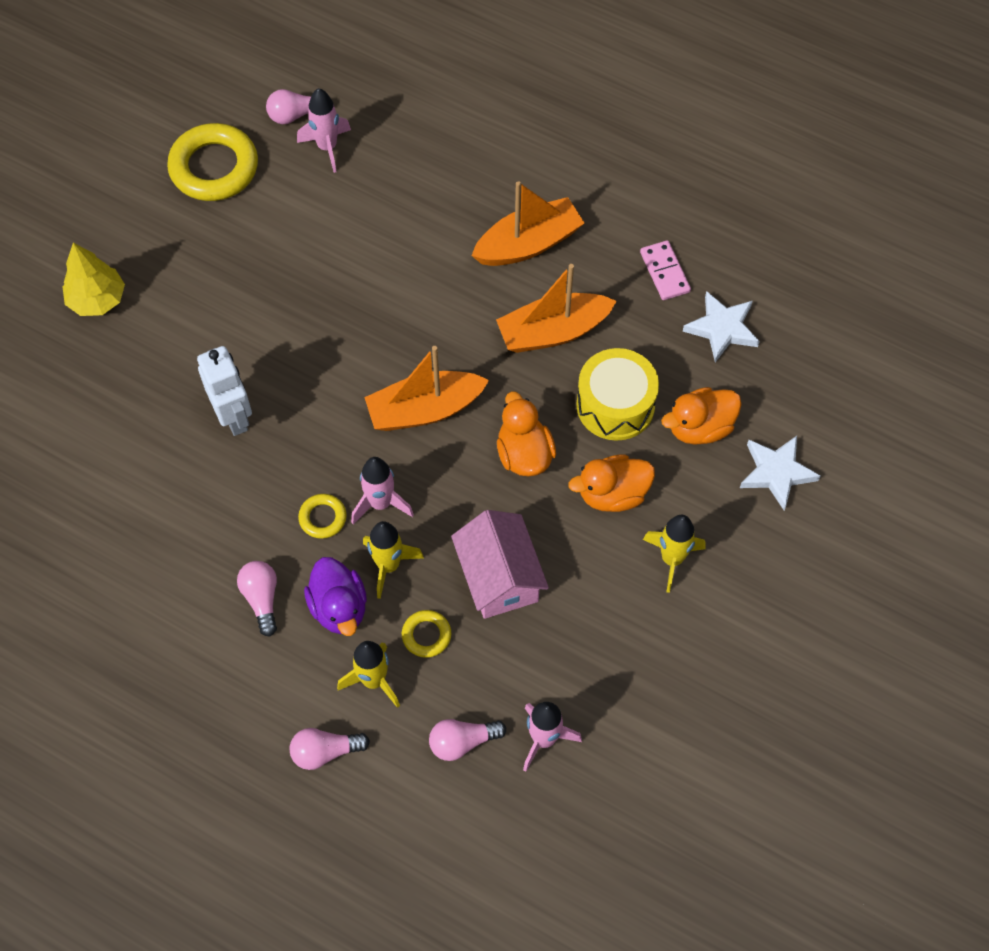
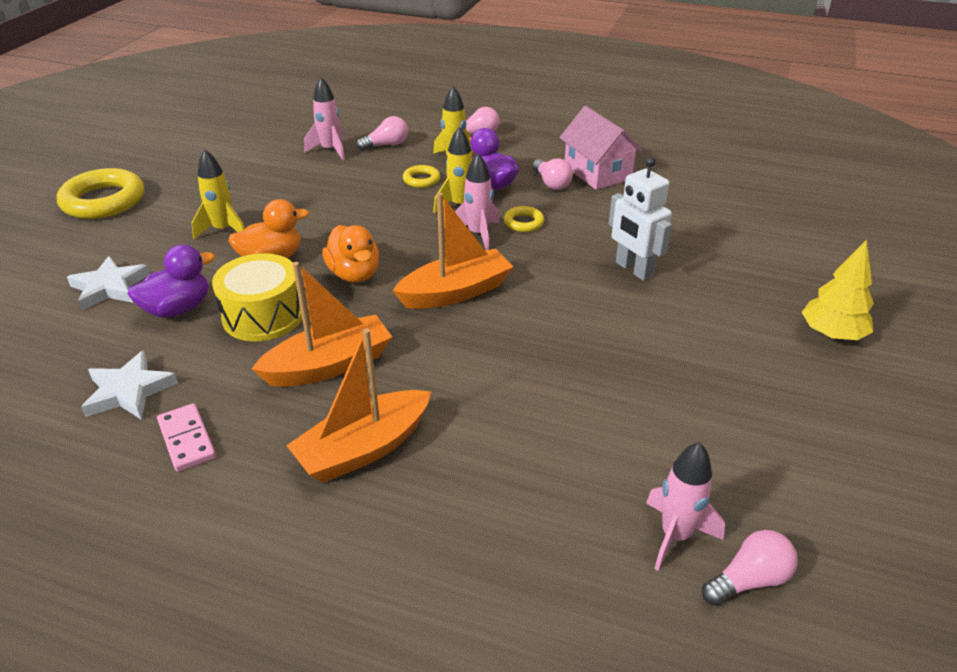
camera: 170 degrees right, 25 degrees down
(214, 168) = (812, 485): yellow ring -> yellow ring (103, 201)
(499, 577) = (369, 209): pink house -> pink house (597, 172)
(700, 427) = (178, 309): orange duck -> purple duck

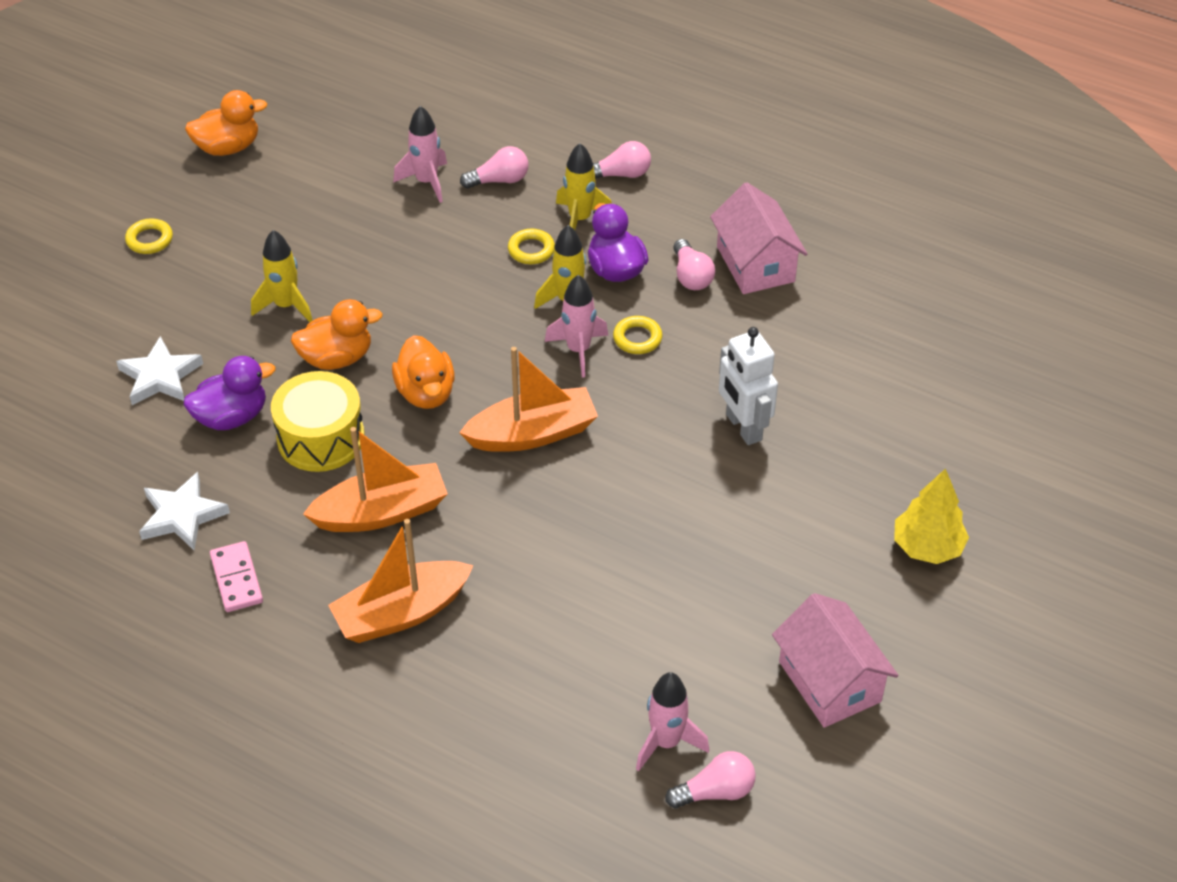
camera: 10 degrees right, 10 degrees up
(103, 201) = (149, 240): yellow ring -> yellow ring, size x0.48
(170, 145) = (228, 147): none -> orange duck
(808, 454) = (829, 681): none -> pink house

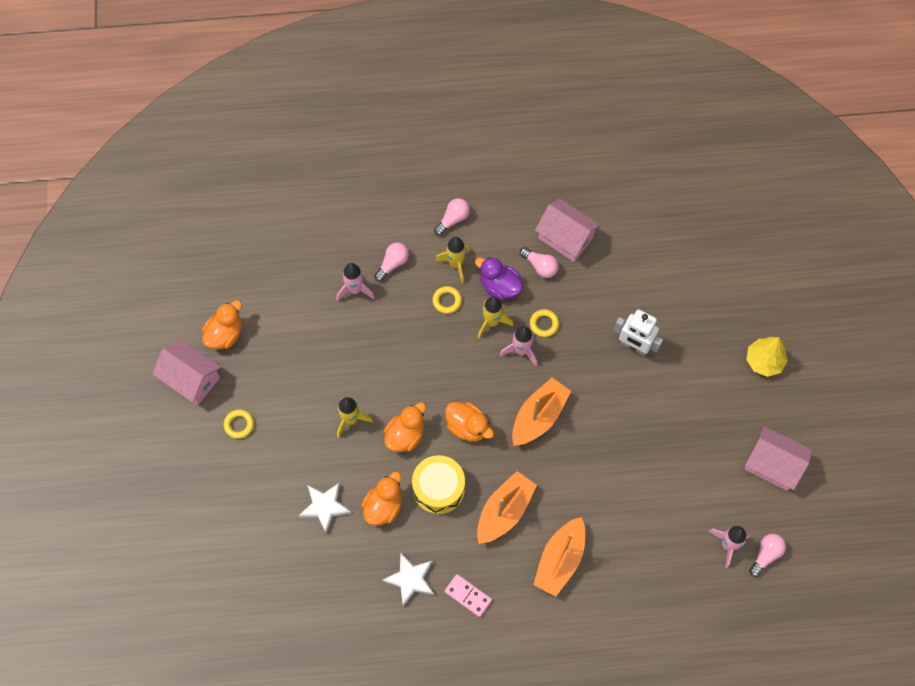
camera: 35 degrees left, 20 degrees up
(144, 168) = (191, 379): none -> pink house
(232, 417) = (383, 506): purple duck -> orange duck

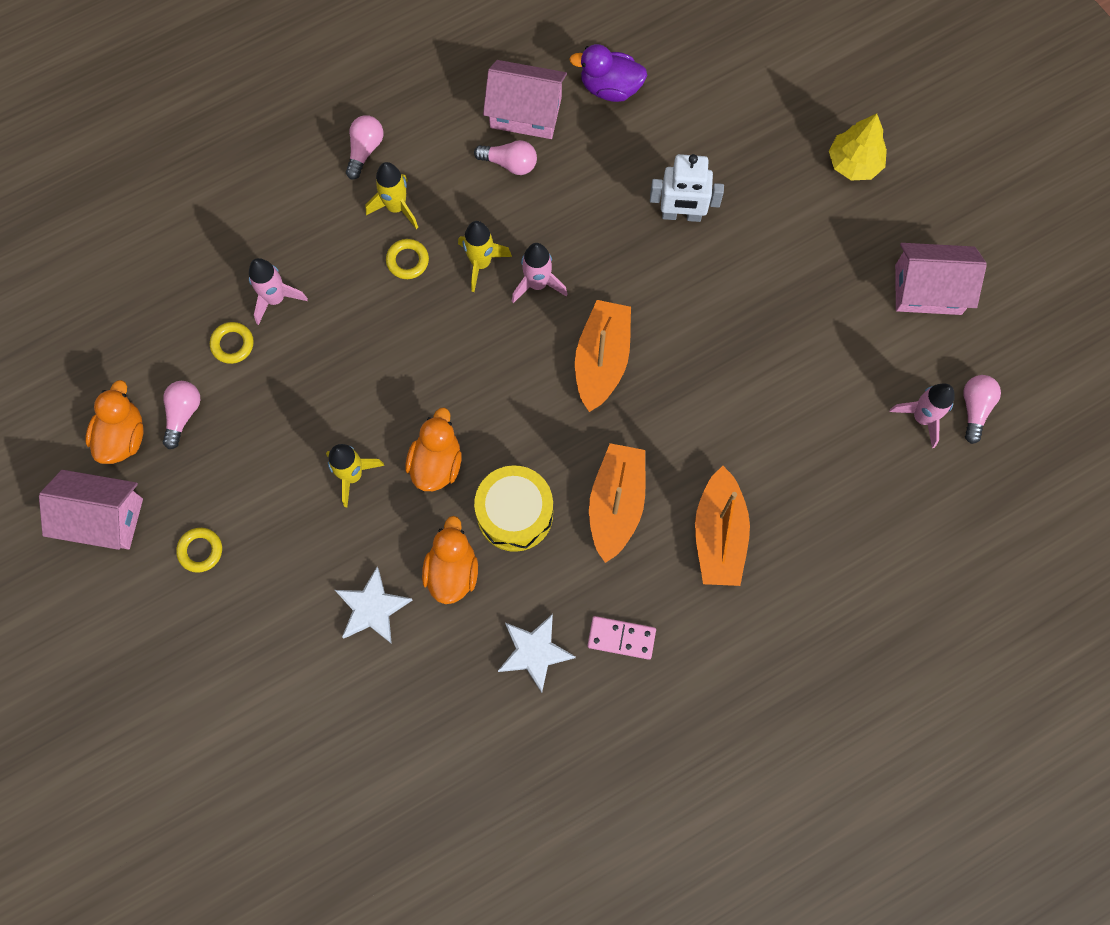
camera: 25 degrees left, 5 degrees up
(392, 264) = (311, 243): pink light bulb -> pink light bulb (183, 414)
(467, 427) = (514, 415): orange duck -> none
(499, 286) = (469, 212): purple duck -> purple duck (610, 87)
(544, 324) = (551, 236): yellow ring -> yellow ring (232, 344)

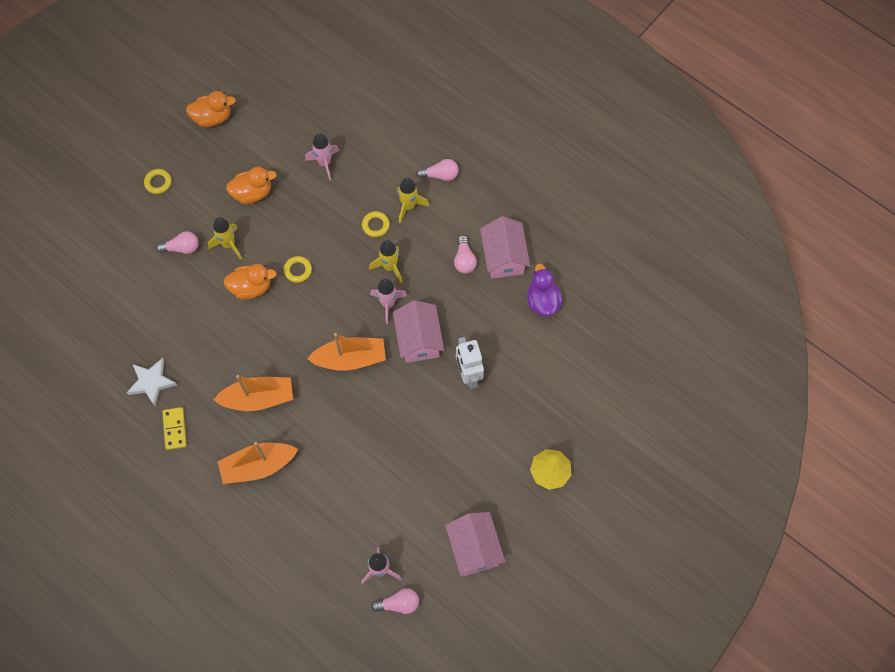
camera: 70 degrees right, 5 degrees down
(103, 518) = (162, 127): pink house -> pink house (419, 339)
(183, 414) = (236, 142): pink light bulb -> pink light bulb (182, 248)
(232, 344) = (288, 151): yellow ring -> yellow ring (298, 270)
(372, 608) = (152, 284): white star -> none
(452, 571) = (187, 319): orange duck -> orange duck (252, 193)
(515, 514) = (233, 342): yellow drum -> none
(621, 638) = (174, 429): pink domino -> yellow domino

